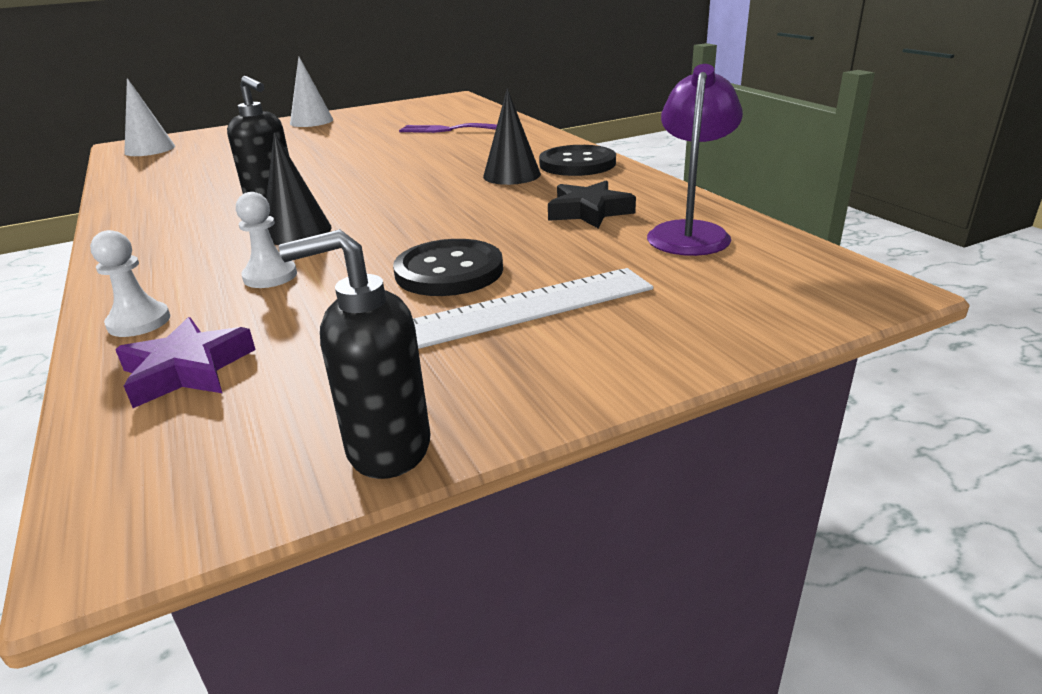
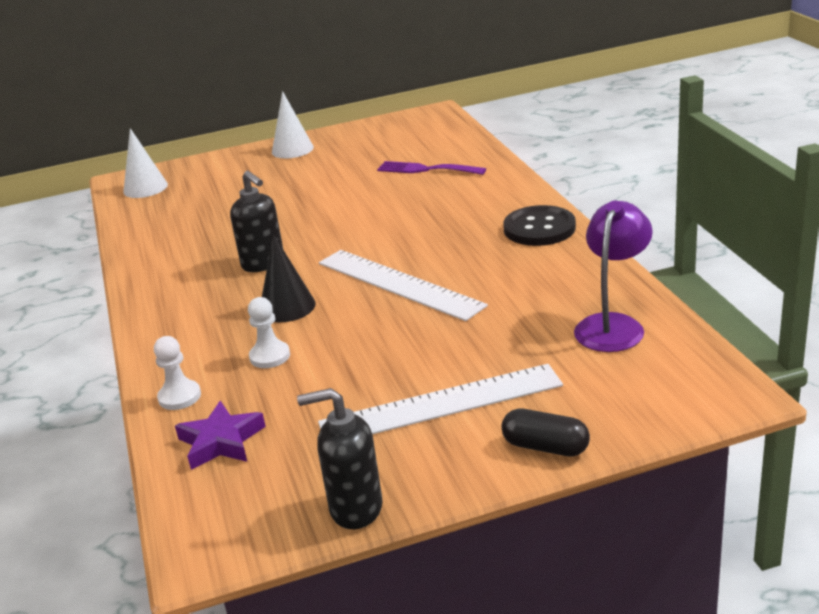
camera: 10 degrees right, 0 degrees up
(429, 209) = (398, 284): none -> white ruler
(449, 271) = (408, 358): black button -> none
(512, 175) = (476, 242): black cone -> none
(589, 212) = (534, 295): black star -> none
(654, 354) = (545, 447): none -> black capsule

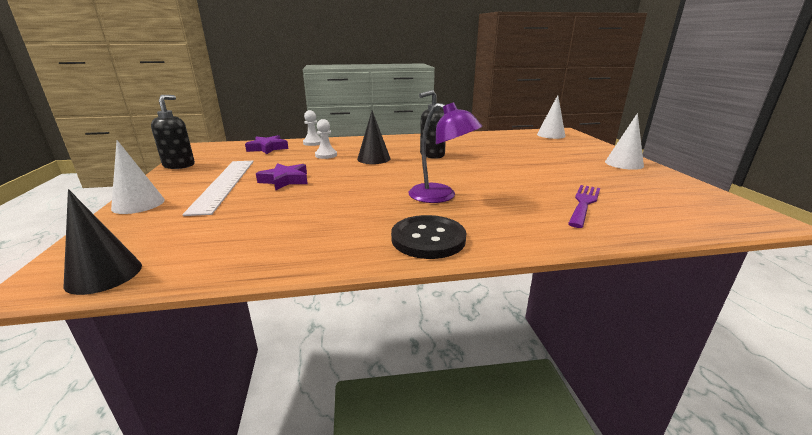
camera: 95 degrees right, 5 degrees down
(398, 284) = (373, 182): white ruler -> none
(409, 354) = (285, 180): none -> purple star
(545, 447) = (138, 204): black capsule -> white cone
(613, 325) = (223, 246): purple lamp -> purple lamp (441, 196)
(702, 366) = (104, 275): none -> black cone

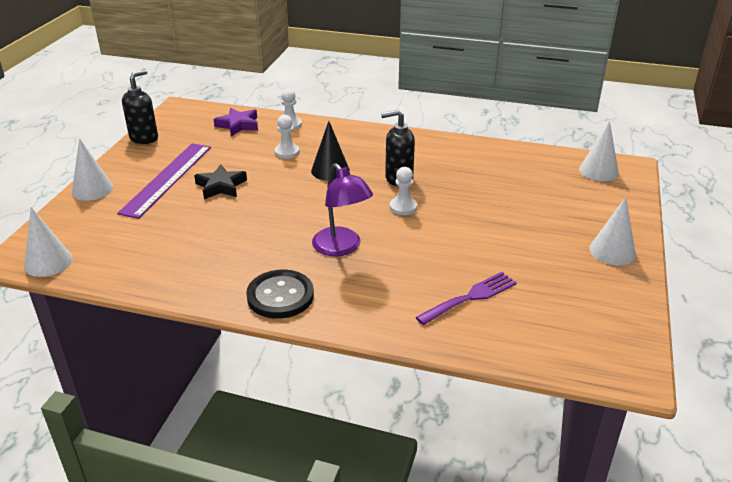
camera: 25 degrees right, 10 degrees up
(104, 275) = (48, 262): black cone -> white cone
(223, 184) = (167, 178): white ruler -> purple ruler
(285, 180) = (221, 186): purple star -> black star
(456, 167) = (403, 207): none -> white pawn

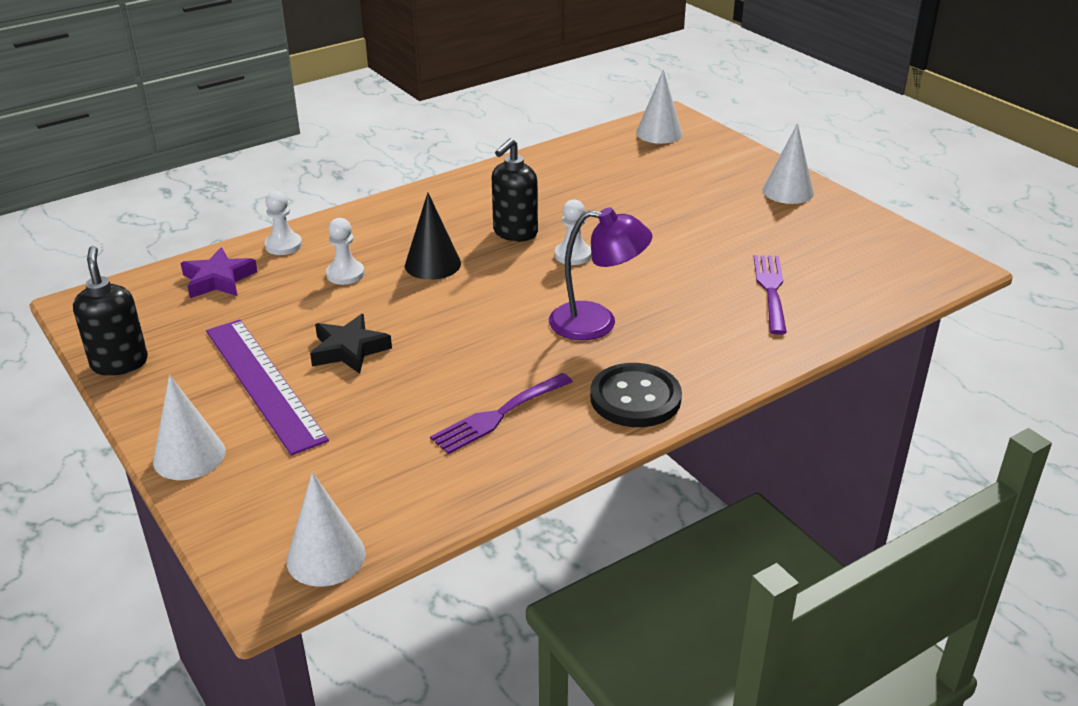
camera: 50 degrees left, 0 degrees up
(212, 257) = (498, 415): none -> purple fork

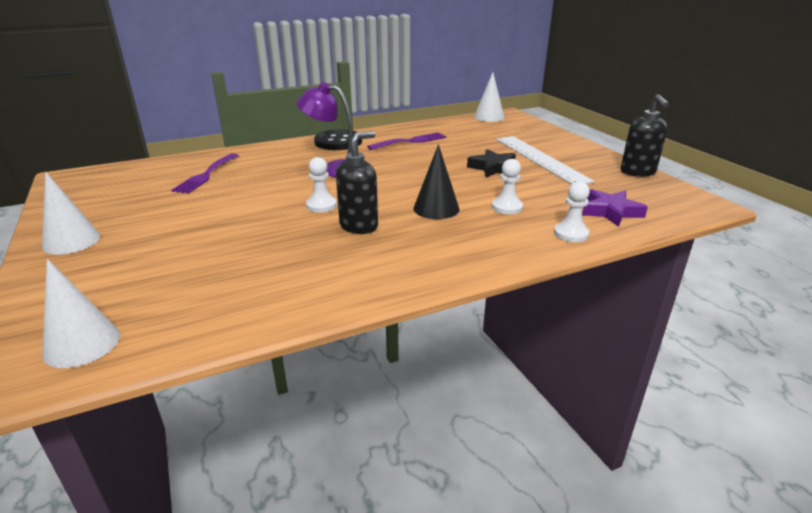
camera: 170 degrees left, 5 degrees down
(189, 456) = (563, 140): white cone -> none
(263, 383) = (540, 159): purple ruler -> white ruler

